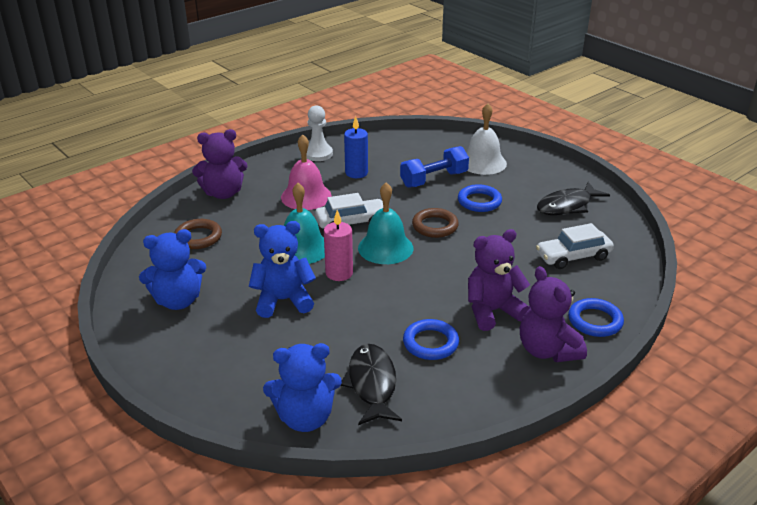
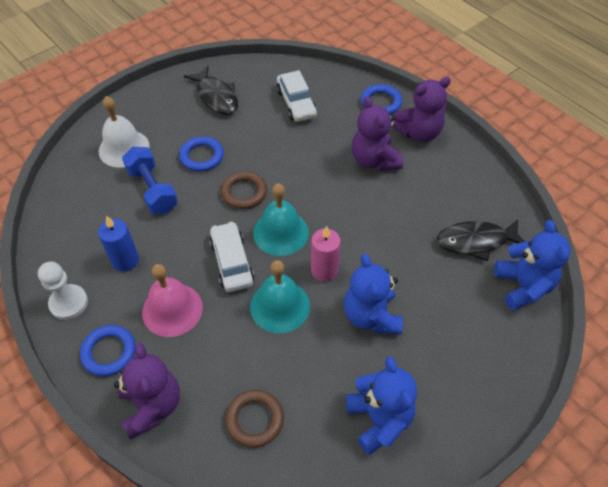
camera: 90 degrees left, 20 degrees up
(430, 343) = (420, 202): blue ring -> blue ring (109, 352)

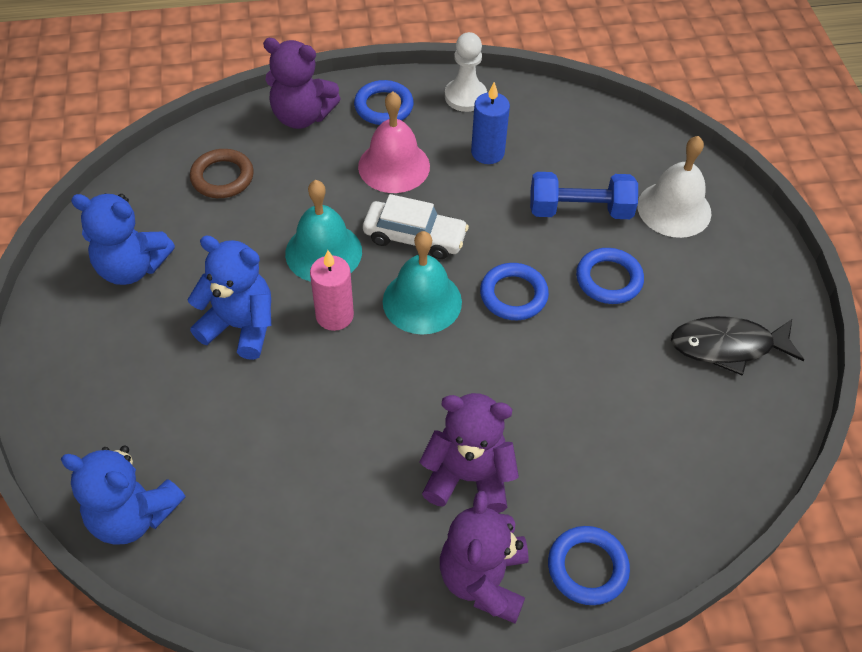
camera: 120 degrees right, 0 degrees up
(244, 192) = (513, 295): brown ring -> blue ring
(296, 103) = (655, 442): white car -> none
(475, 241) = (238, 509): black fish -> none

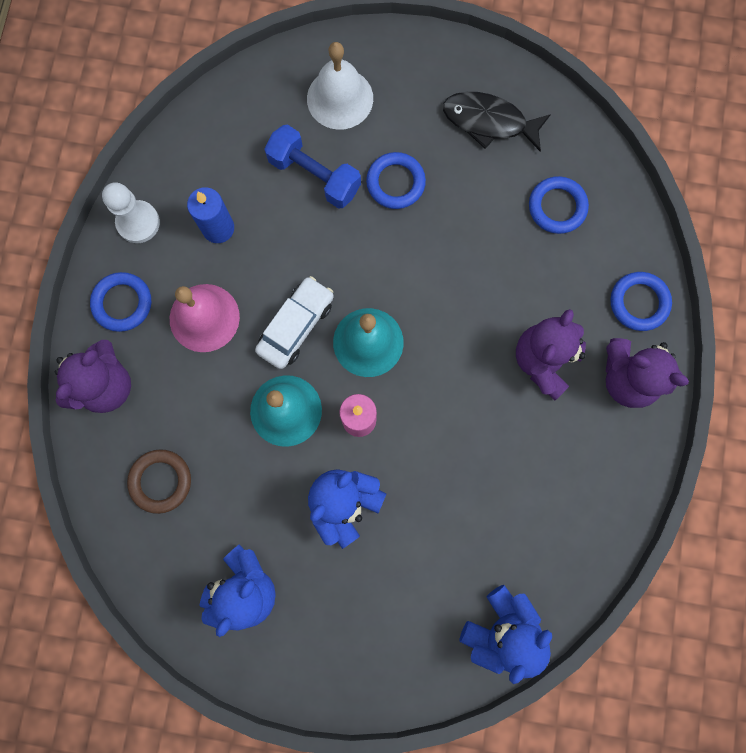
camera: 70 degrees left, 25 degrees up
(513, 295) = (386, 265): blue ring -> blue ring (557, 207)
(580, 210) = (314, 175): blue dumbbell -> blue dumbbell turned 75 degrees counterclockwise
(727, 346) = (489, 122): black fish -> black fish turned 90 degrees clockwise

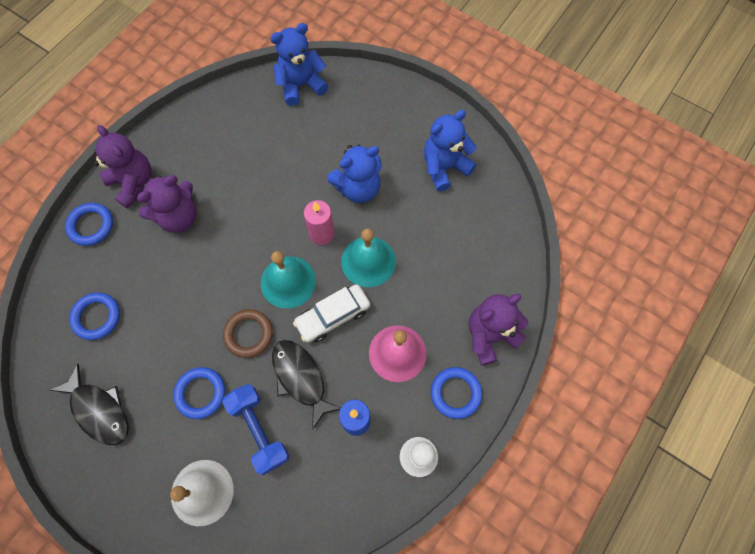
camera: 155 degrees left, 10 degrees down
(161, 481) = (474, 252): brown ring -> brown ring (249, 334)
(298, 244) = (301, 378): none -> black fish

